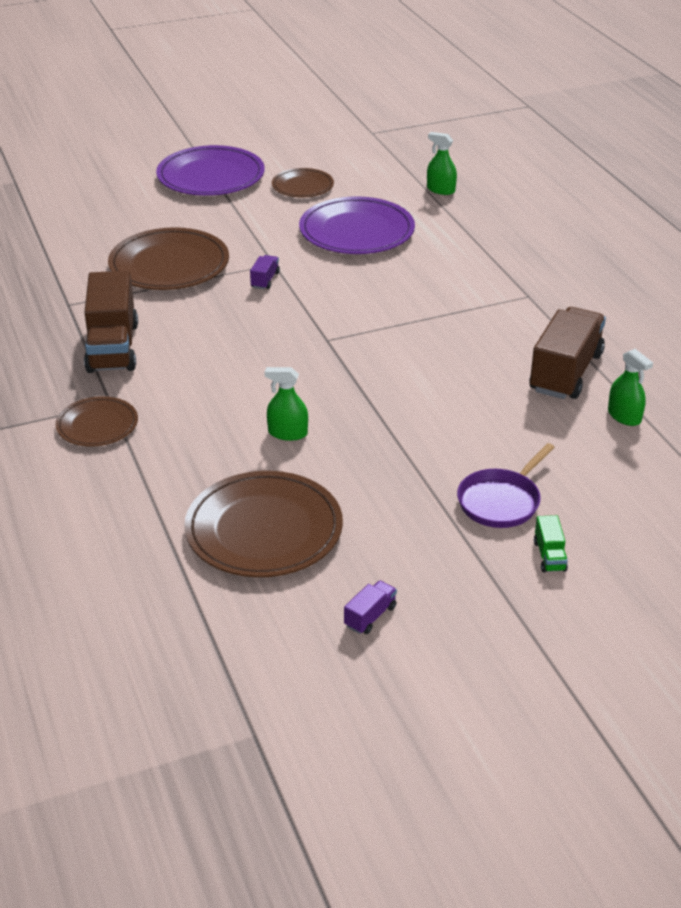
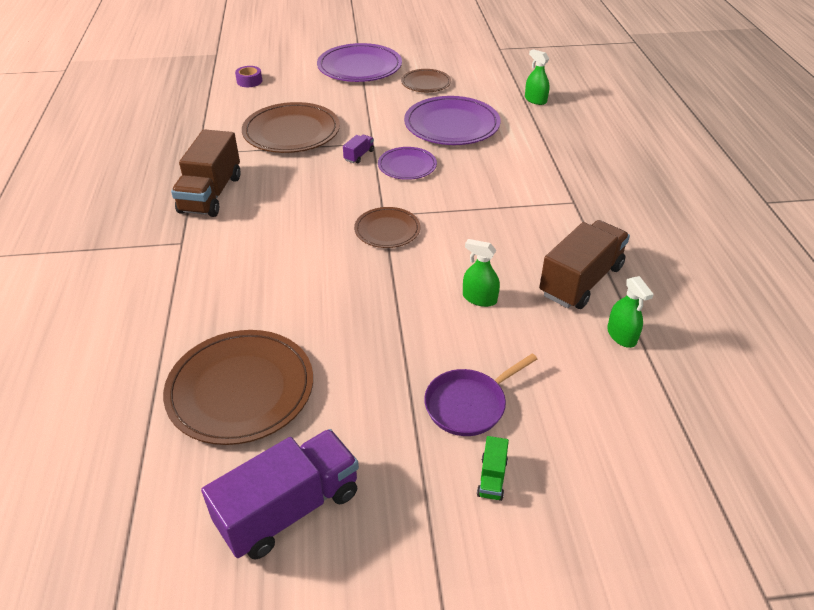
camera: 15 degrees right, 5 degrees up
(80, 211) = (249, 81): none -> purple tape
(97, 425) = (160, 260): brown plate -> brown plate (387, 230)
(287, 433) = (309, 296): green spray bottle -> green spray bottle (479, 298)
(327, 284) = (407, 166): none -> purple plate
(370, 616) = (289, 509): purple truck -> purple truck, size x2.34

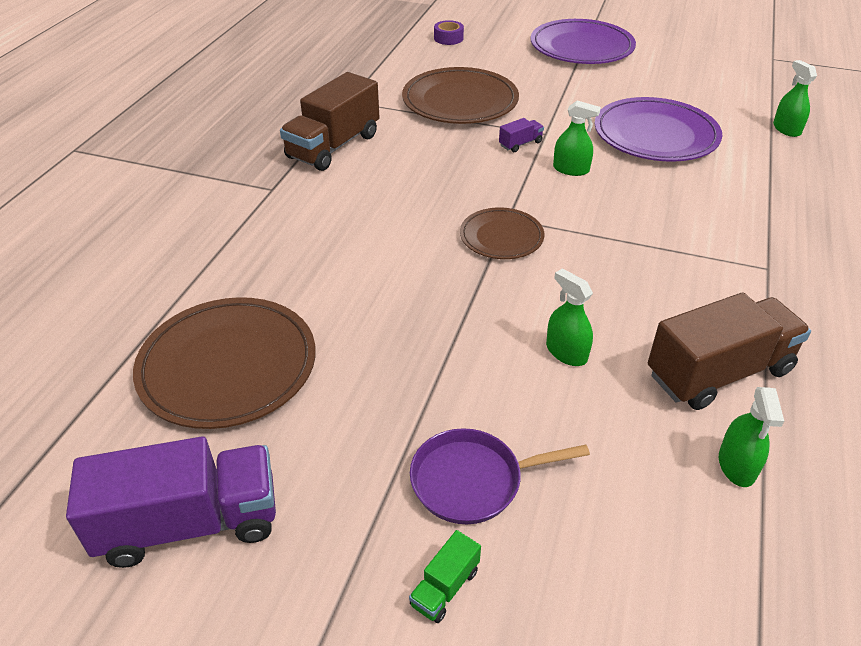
camera: 25 degrees right, 0 degrees up
(407, 166) = (571, 169): purple plate -> green spray bottle
(426, 83) = (651, 80): brown plate -> none

